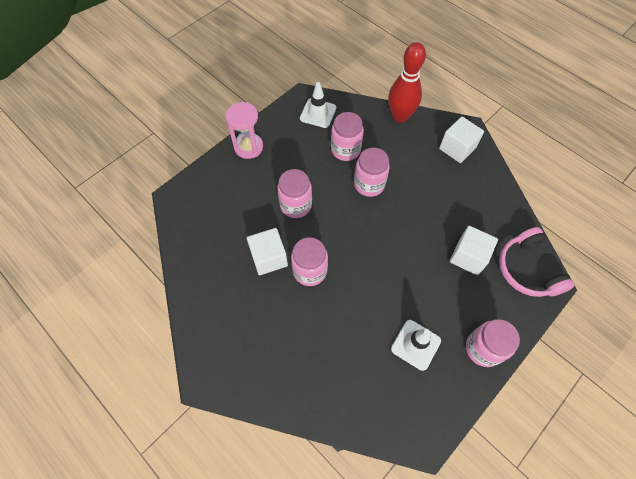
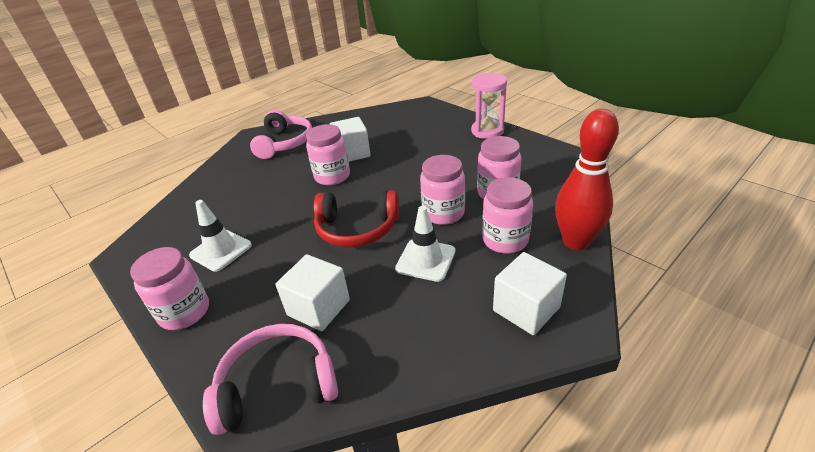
camera: 95 degrees right, 25 degrees down
(234, 333) = (284, 143): none -> pink headphones
(296, 205) = (412, 163): pink jar -> pink jar (505, 240)
(318, 113) = (553, 170): white traffic cone -> white traffic cone (425, 260)
(387, 241) = (357, 228): none -> red headphones

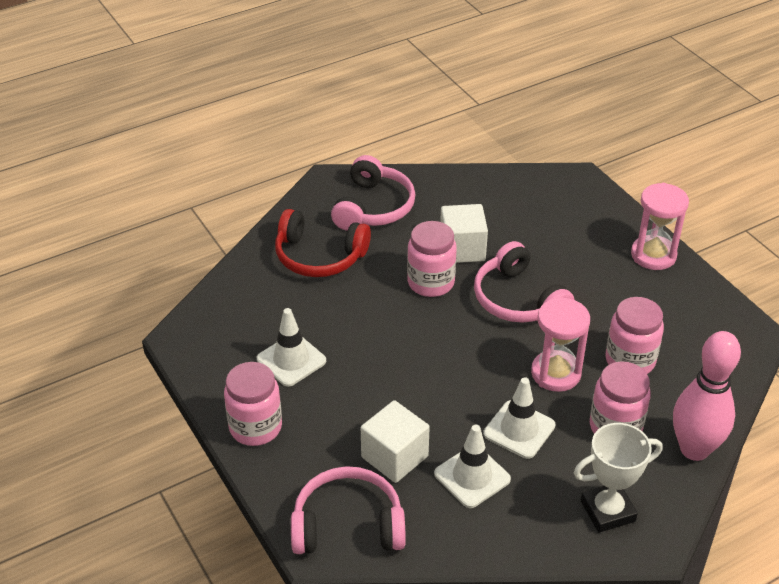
camera: 10 degrees right, 5 degrees up
(357, 228) = (450, 369): red headphones -> red headphones (319, 256)
(393, 308) = (472, 476): none -> white traffic cone
(400, 173) = (518, 299): none -> pink headphones
(443, 213) = (556, 373): pink jar -> pink hourglass
(526, 309) = (607, 511): white cube -> white trophy
(576, 242) = (694, 449): red bowling pin -> pink bowling pin

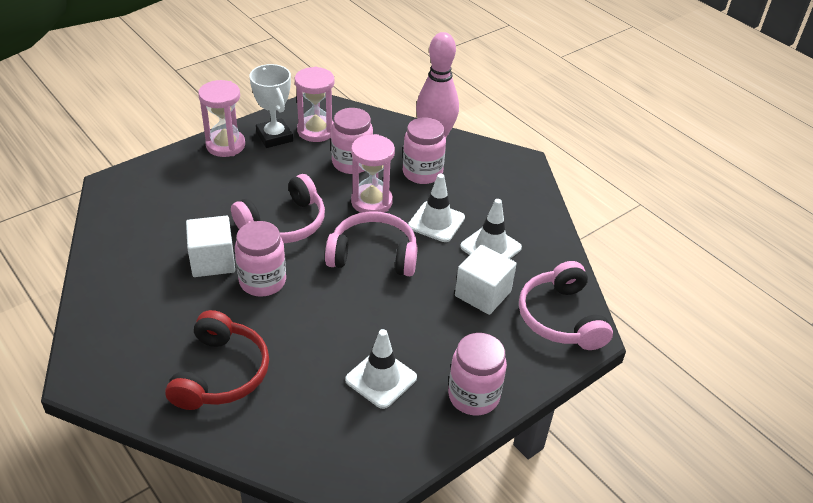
camera: 100 degrees left, 0 degrees up
(373, 207) = (138, 334): pink headphones -> pink headphones (373, 255)
(607, 511) = (501, 179): white trophy -> white trophy (274, 137)
(693, 331) = (316, 131): none -> pink hourglass

